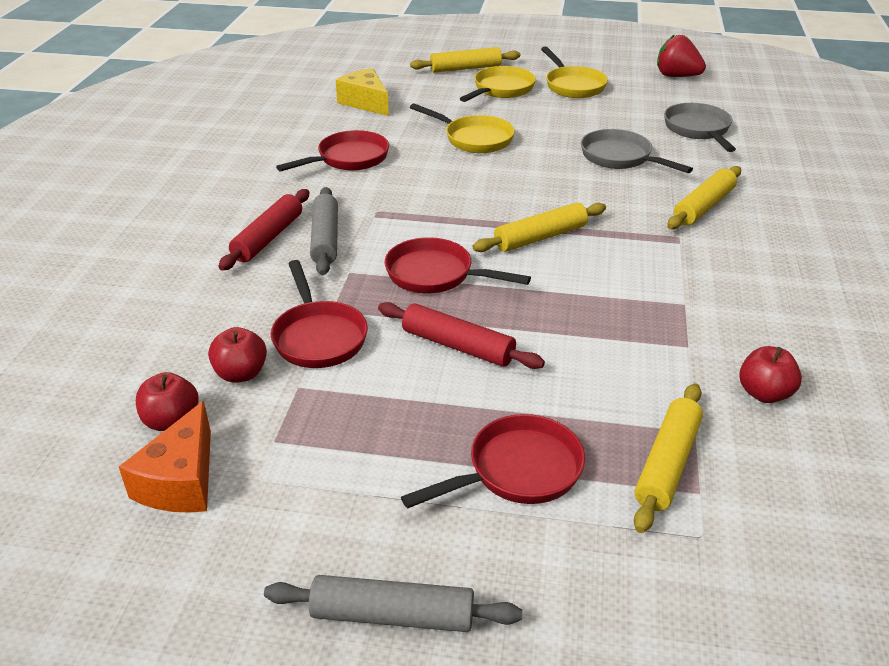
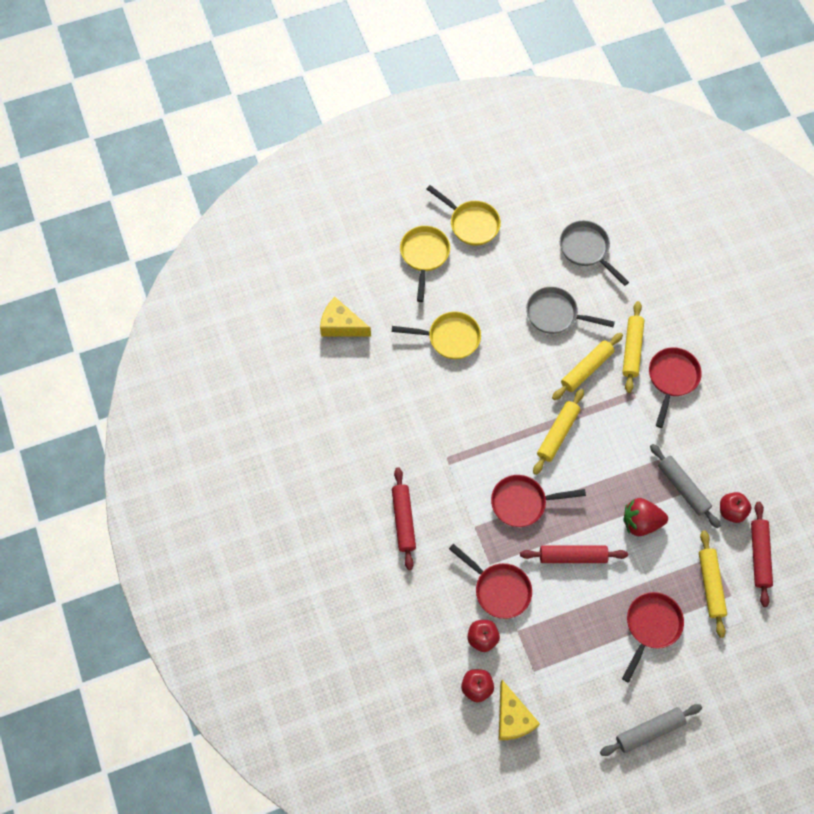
camera: 30 degrees left, 30 degrees up
(181, 481) = (512, 718): orange cheese -> yellow cheese
(325, 239) = (437, 502): grey rolling pin -> grey rolling pin (683, 488)
(348, 159) = (385, 407): red pan -> red pan (672, 379)
(465, 68) = (377, 233): yellow rolling pin -> yellow rolling pin (586, 369)
(676, 76) = (535, 171): red strawberry -> red strawberry (641, 522)
(788, 464) = (759, 555): none -> red rolling pin

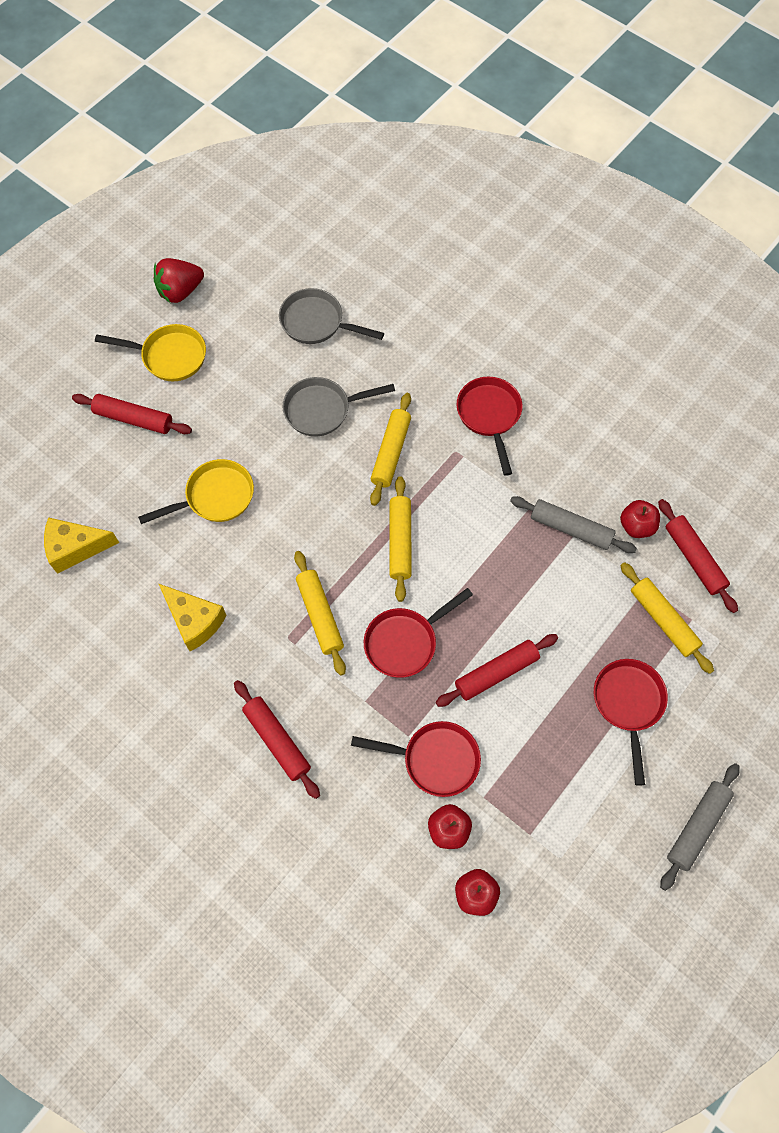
camera: 30 degrees left, 0 degrees up
(424, 256) = (134, 418): yellow pan -> red rolling pin
(512, 718) = (538, 906): yellow cheese -> yellow cheese (194, 621)
(631, 349) = (428, 406): yellow rolling pin -> yellow rolling pin (319, 615)
(641, 522) = (548, 591): red strawberry -> red strawberry (180, 291)

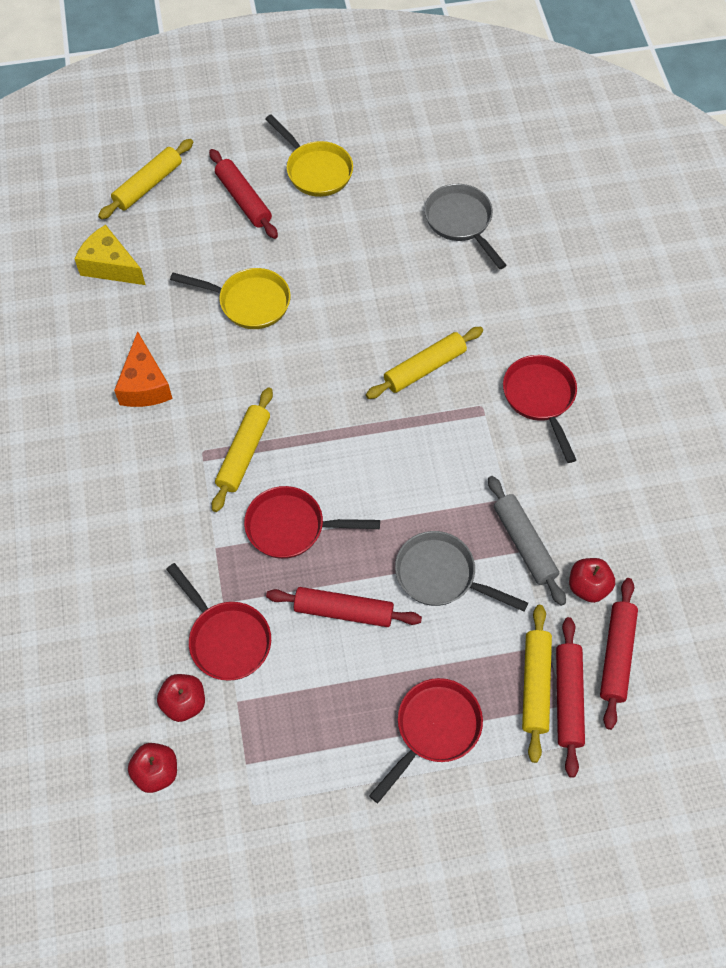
camera: 40 degrees right, 5 degrees down
(180, 291) = (372, 126): red strawberry -> none
(194, 621) = (145, 385): yellow cheese -> orange cheese
(277, 740) = (119, 523): red rolling pin -> red rolling pin (567, 698)
(322, 410) = (399, 294): grey pan -> grey pan (441, 576)
(400, 542) = (364, 444): yellow rolling pin -> yellow rolling pin (148, 185)
(489, 416) = (540, 398): red pan -> red pan turned 45 degrees counterclockwise
(697, 827) = (396, 883): grey rolling pin -> none

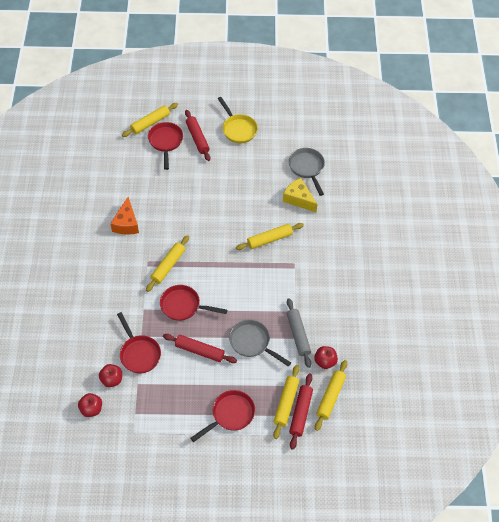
camera: 10 degrees right, 5 degrees down
(110, 266) = (122, 161): yellow cheese -> yellow cheese (298, 199)
(249, 302) = (188, 191): yellow pan -> none
(540, 398) = (325, 265): red pan -> red pan (166, 142)
(617, 655) = (330, 397): red rolling pin -> yellow rolling pin

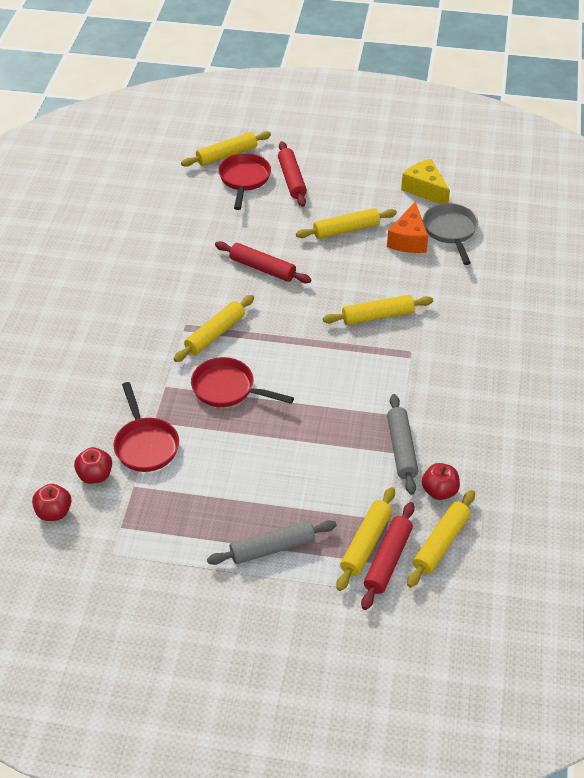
camera: 10 degrees right, 10 degrees down
(126, 223) = (164, 273): orange cheese -> orange cheese (408, 239)
(199, 351) = (240, 453): red rolling pin -> red rolling pin (262, 268)
(230, 415) = (272, 548): red pan -> grey rolling pin
(238, 129) = (354, 174): yellow pan -> none
(239, 175) = (346, 230): none -> yellow rolling pin
(252, 343) = (326, 451): grey pan -> none
(298, 199) = (431, 269): yellow cheese -> yellow cheese (425, 189)

